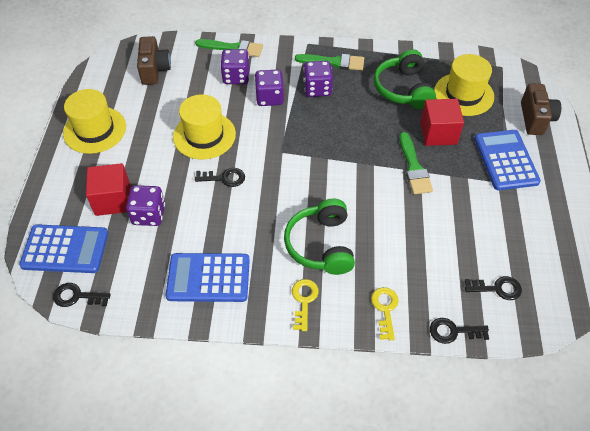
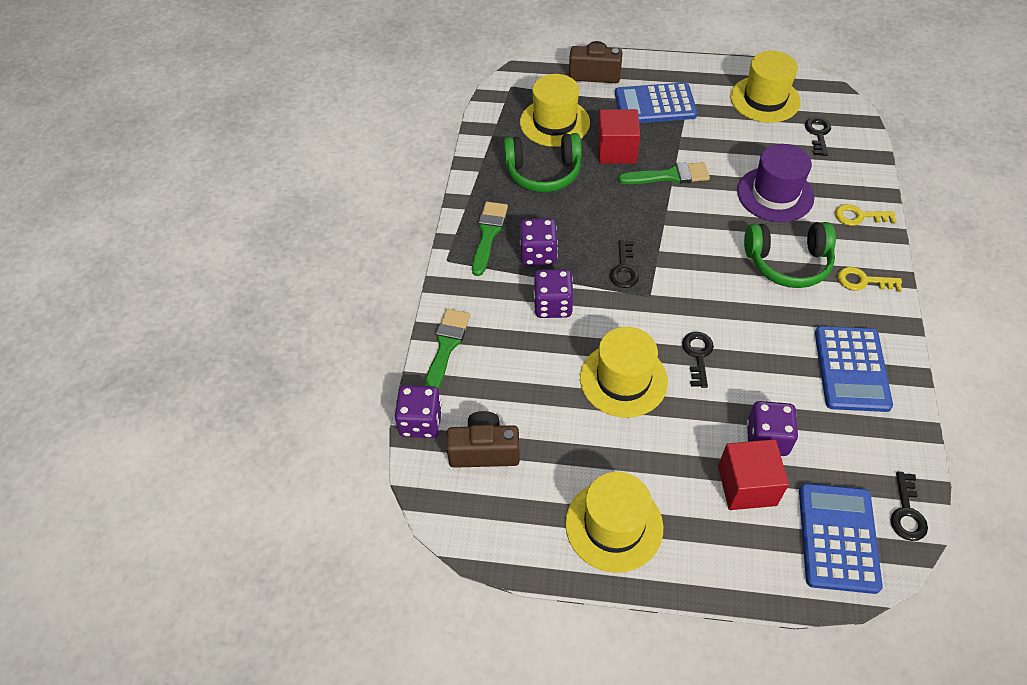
camera: 85 degrees left, 0 degrees up
(236, 77) = (508, 343): purple dice -> purple dice (421, 422)
(404, 243) = (775, 194): none -> purple hat
(453, 331) = (872, 170): black key -> black key (624, 269)
(539, 247) = (765, 99): none -> yellow hat

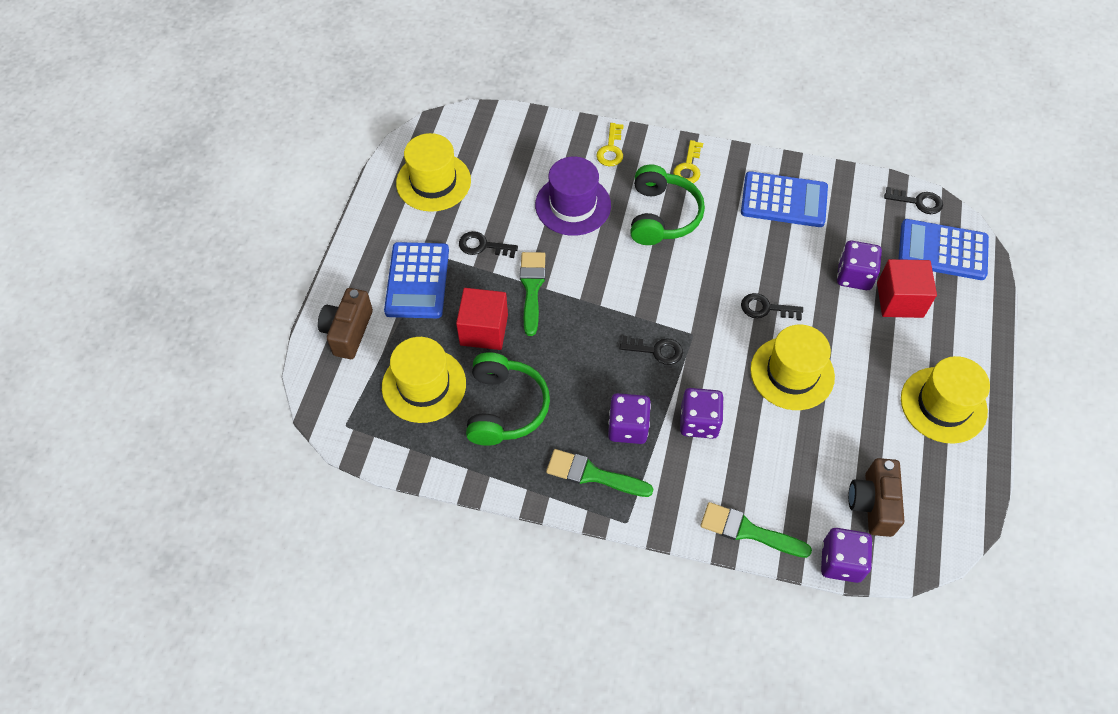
camera: 85 degrees left, 5 degrees up
(818, 134) = (495, 151): black key -> black key (482, 246)

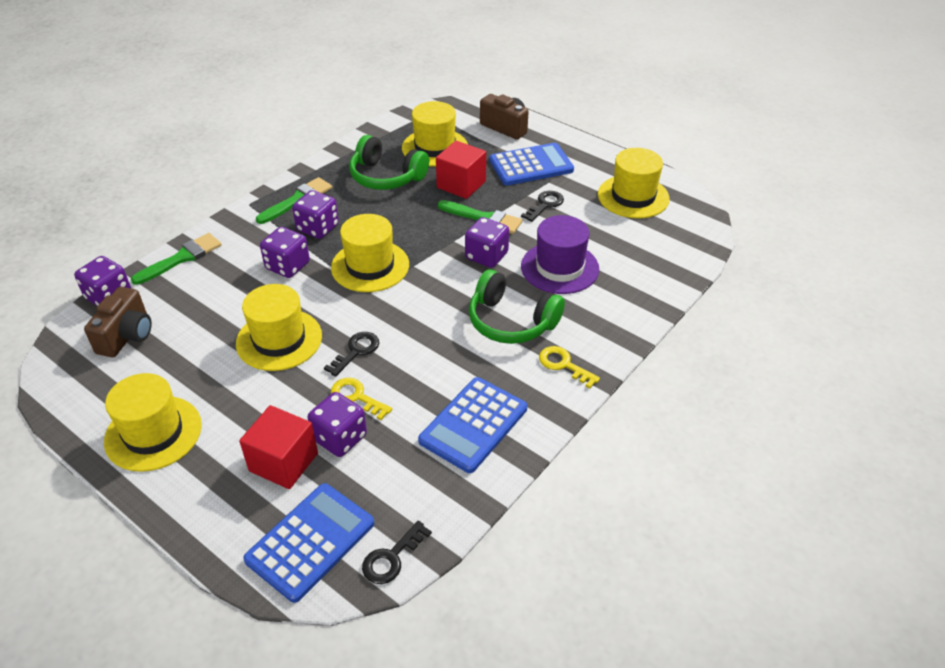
camera: 115 degrees right, 15 degrees down
(417, 281) = (531, 165): blue calculator -> blue calculator turned 135 degrees clockwise
(588, 264) = (486, 256): none -> purple dice
(611, 149) = (618, 315): yellow key -> yellow key (356, 397)
(656, 350) = (370, 266): black key -> yellow hat
(872, 504) = (127, 336): brown camera -> brown camera turned 75 degrees clockwise

